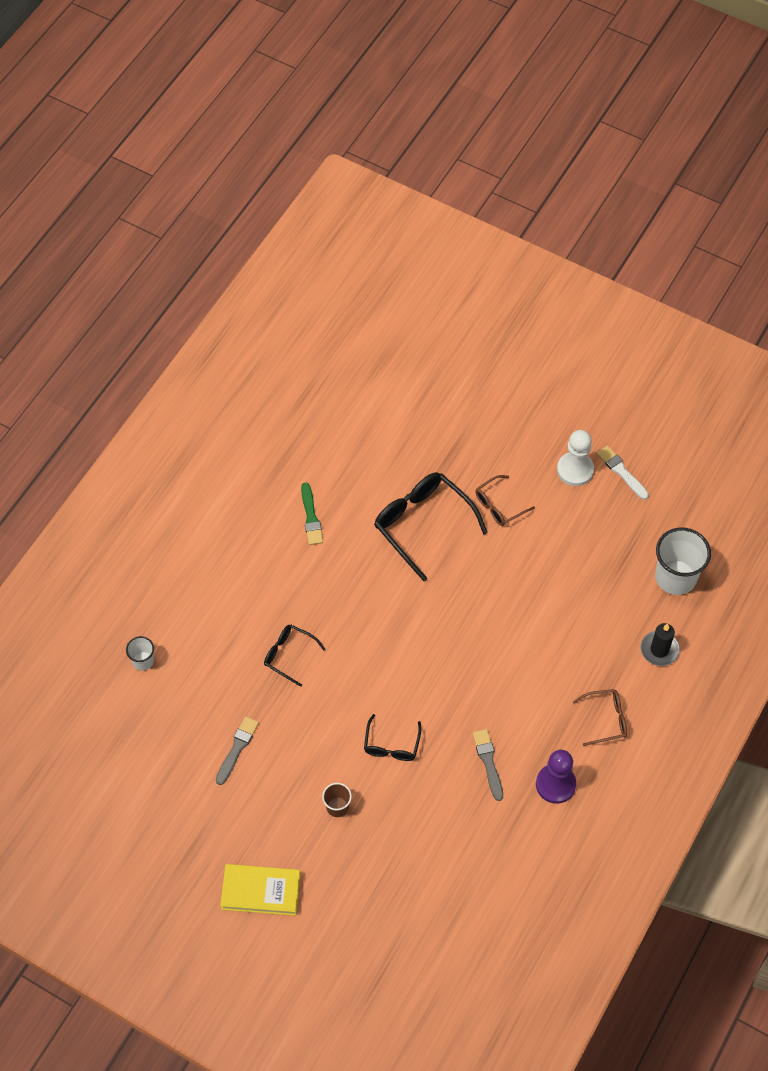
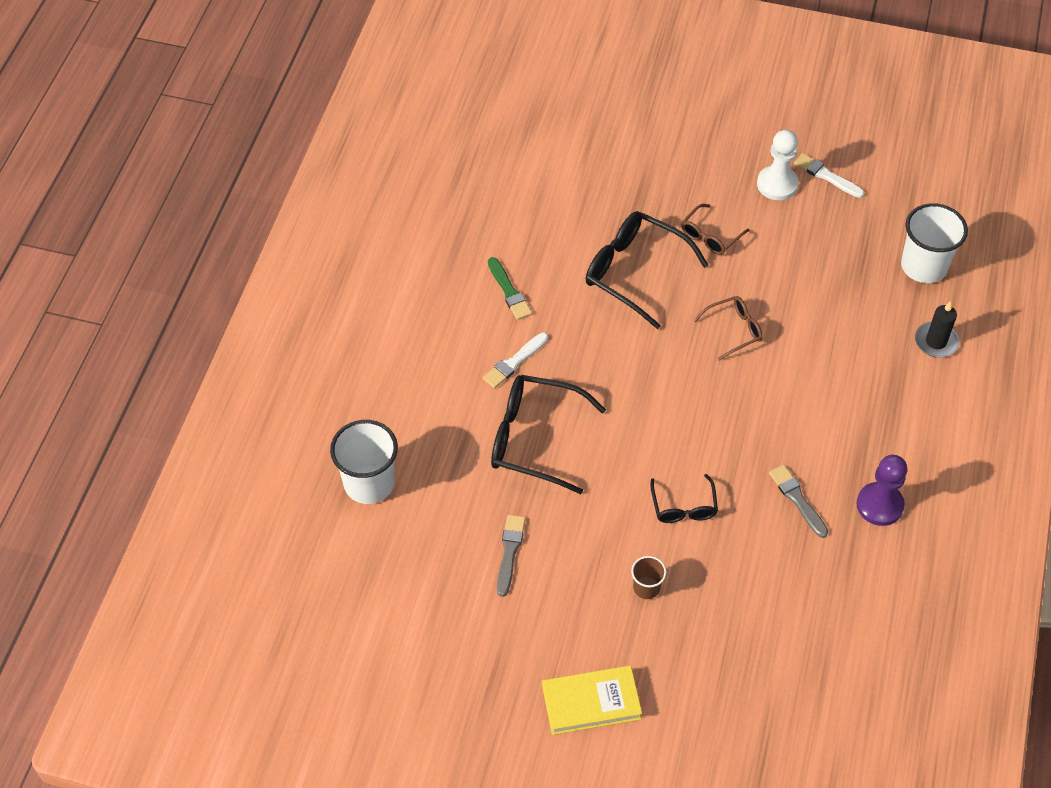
camera: 15 degrees left, 5 degrees down
(143, 661) = (369, 483): white cup -> white cup, size x1.97
(289, 655) = (534, 439): black glasses -> black glasses, size x1.83
(295, 582) = (514, 362): none -> white brush
(605, 719) = (907, 425): brown glasses -> brown glasses (733, 330)

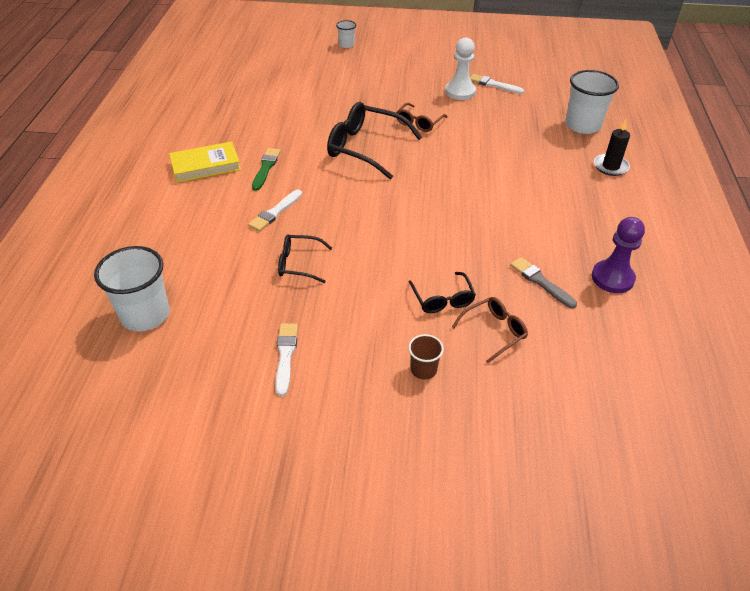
camera: 10 degrees left, 10 degrees down
(509, 291) = (266, 168): green brush -> green brush turned 135 degrees counterclockwise
(509, 552) = (285, 356): grey brush -> white brush
(534, 439) = (299, 263): black glasses -> black glasses, size x0.55
(591, 702) = (389, 488): yellow book -> yellow book (205, 166)
(638, 70) = (346, 45): none -> white cup
(733, 330) = (452, 175): brown glasses -> brown glasses (494, 331)

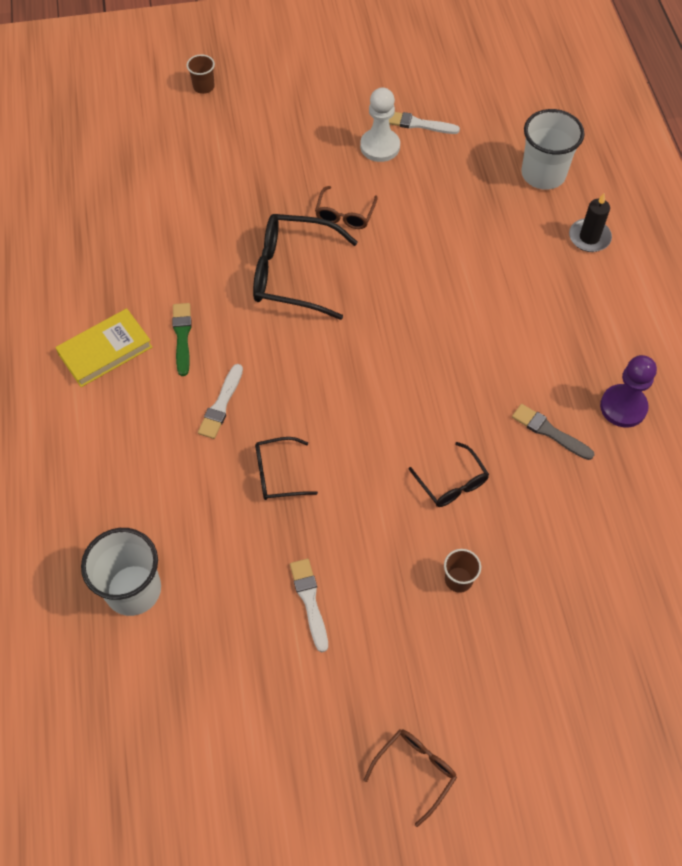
camera: 15 degrees left, 15 degrees up
(346, 45) = (203, 87): white cup -> brown cup
(494, 331) = (517, 511): brown glasses -> brown glasses (415, 771)

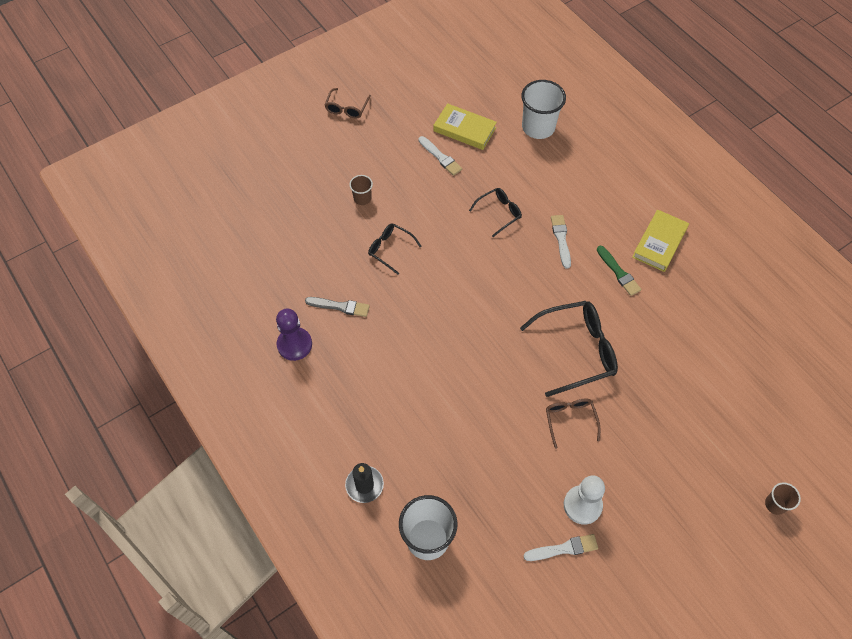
camera: 155 degrees right, 0 degrees up
(245, 636) = (464, 129): none -> yellow book

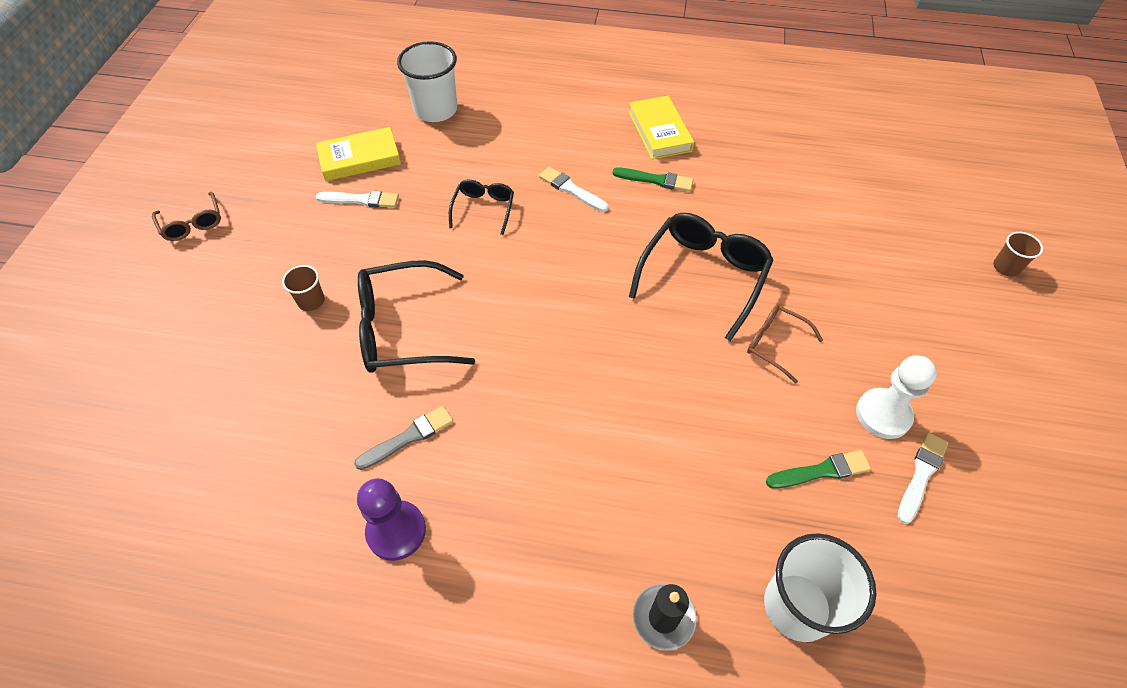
camera: 45 degrees left, 5 degrees down
(390, 249) = (403, 329): black glasses -> black glasses, size x1.83
(513, 498) = (821, 471): none -> green brush

